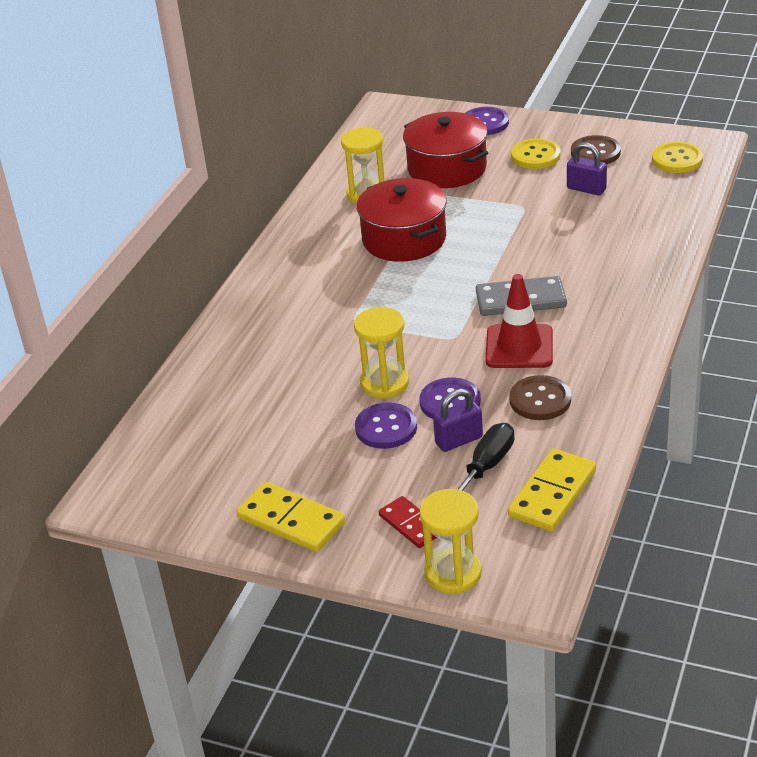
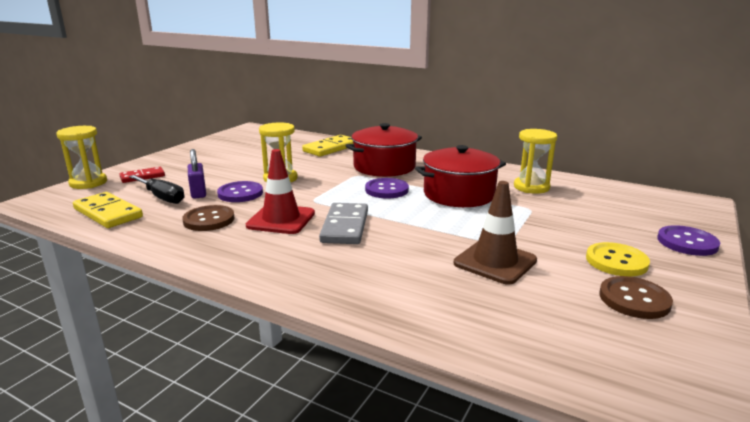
camera: 95 degrees right, 15 degrees down
(291, 521) = (186, 155): yellow domino -> yellow domino (330, 148)
(386, 428) = (235, 176): purple button -> purple button (386, 190)
(447, 168) = (580, 217): red pot -> red pot (384, 167)
(562, 210) = (495, 262): none -> brown traffic cone
(586, 189) = (540, 281): purple padlock -> none
(677, 159) = (630, 364): yellow button -> none

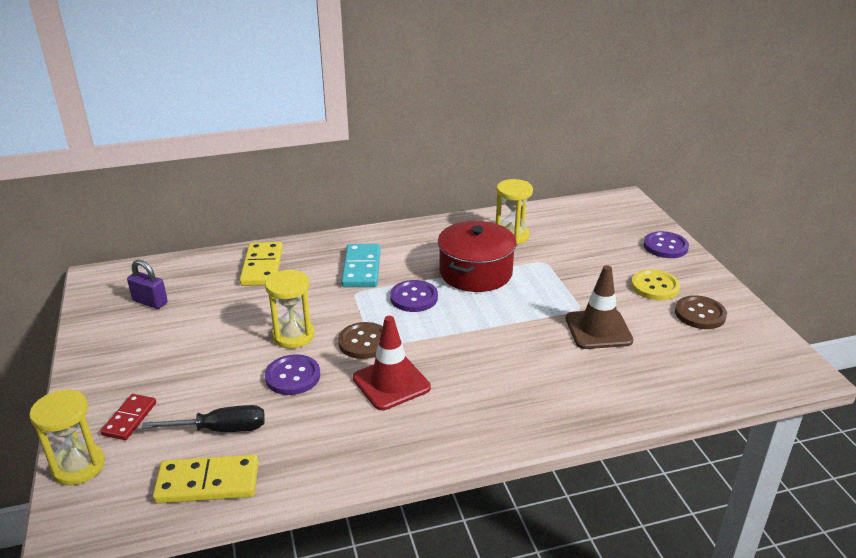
camera: 45 degrees left, 10 degrees up
(198, 193) = (247, 401): purple padlock -> purple padlock (150, 302)
(209, 220) = (329, 423): brown button -> brown button (364, 342)
(345, 226) = (454, 358): grey domino -> none
(384, 167) = (361, 268): red pot -> turquoise domino

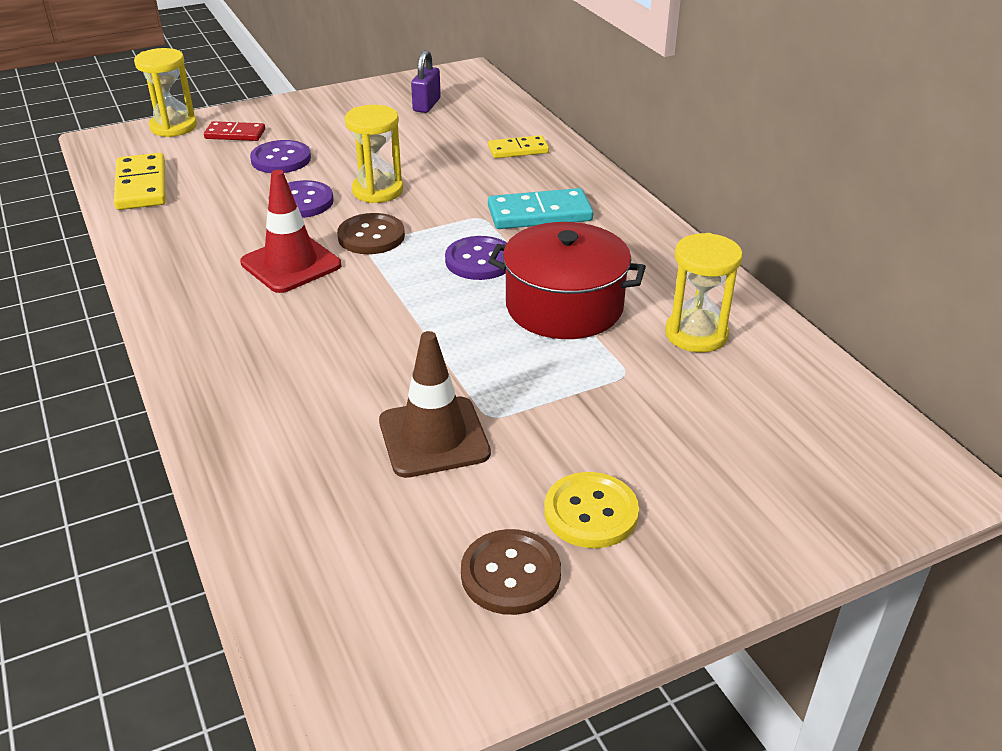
camera: 80 degrees right, 5 degrees up
(221, 429) = (216, 178): black screwdriver -> none
(262, 267) = (518, 150): yellow domino -> yellow domino, size x0.64
(665, 246) = (758, 536): purple button -> purple button (281, 159)

